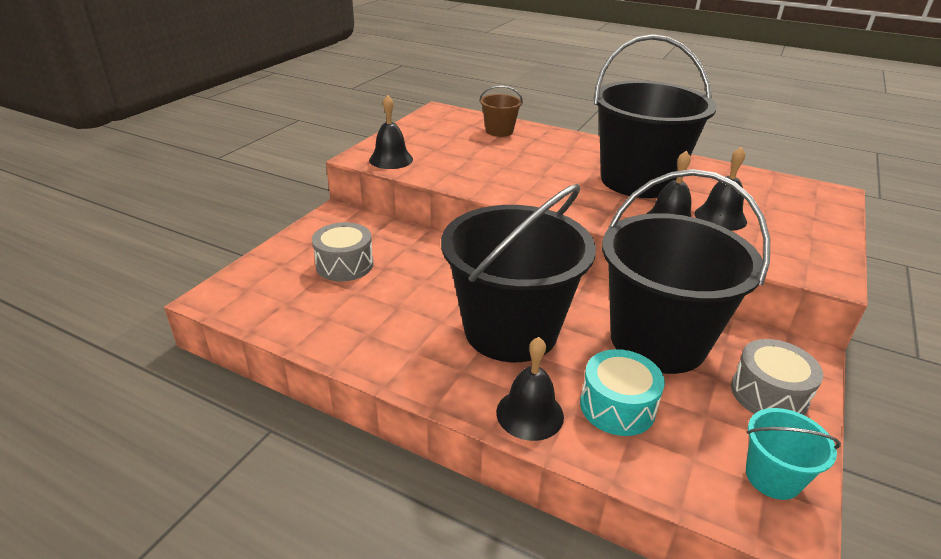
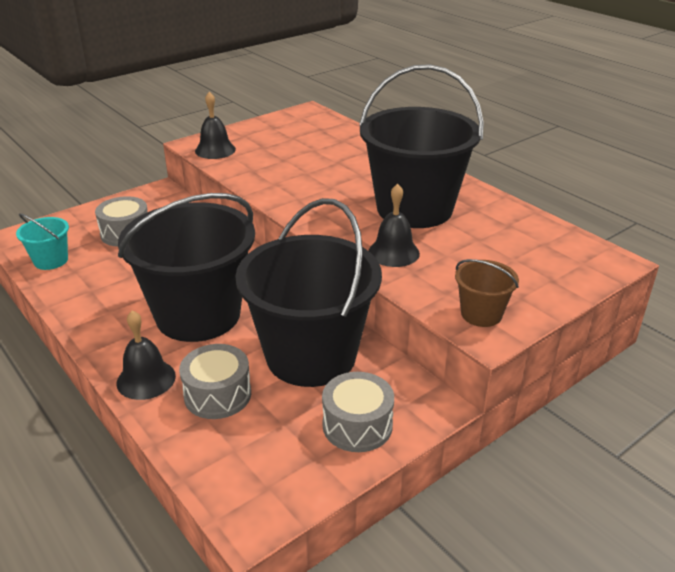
camera: 25 degrees right, 0 degrees up
(499, 131) = (340, 139): brown bucket -> brown bucket (481, 314)
(617, 406) = (217, 395): turquoise drum -> grey drum
(720, 217) = (451, 259): black bell -> none
(772, 477) = (281, 484): turquoise bucket -> turquoise bucket (51, 260)

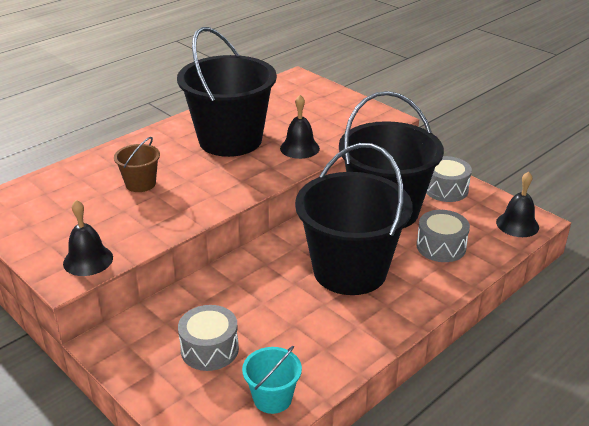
camera: 95 degrees left, 0 degrees up
(146, 379) = (438, 284): black bell -> black bell (517, 224)
(481, 314) = (368, 119): brown bucket -> brown bucket (140, 184)

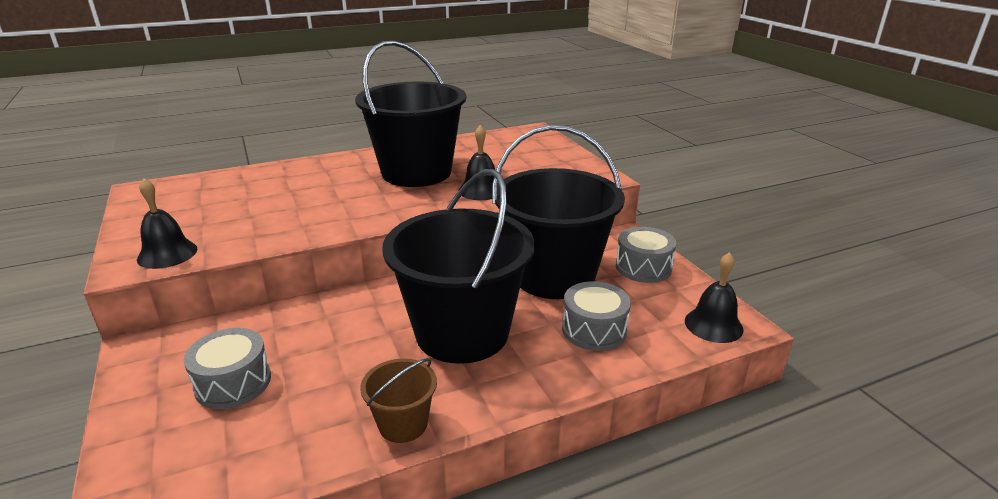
camera: 20 degrees right, 5 degrees down
(140, 184) = (292, 195): brown bucket -> brown bucket (403, 424)
(272, 398) = (245, 464): turquoise bucket -> none

